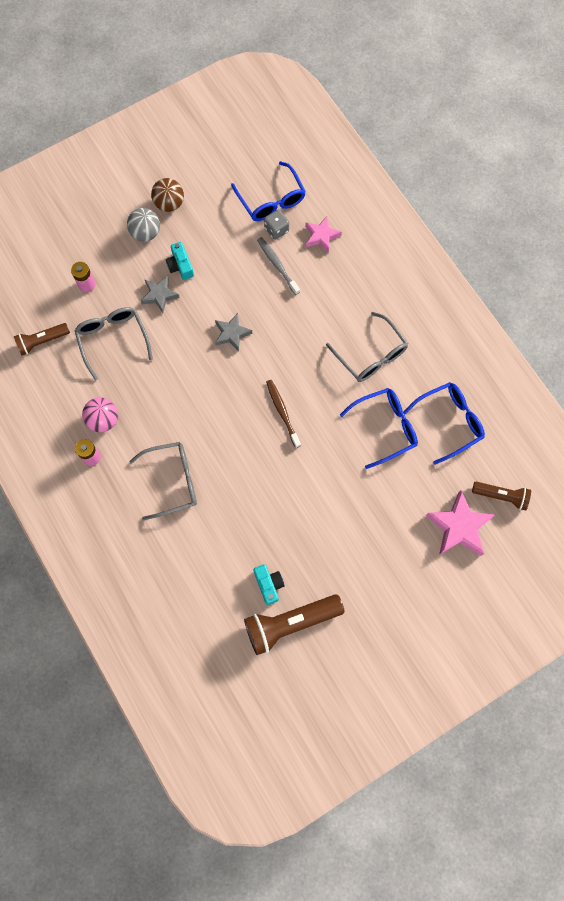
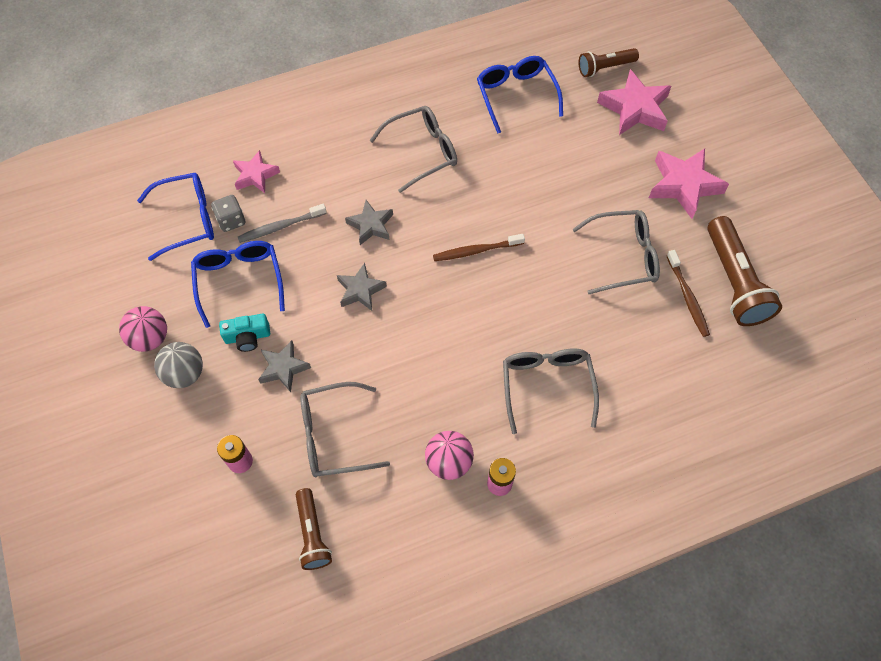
camera: 80 degrees left, 10 degrees down
(169, 203) = (150, 338): brown ball -> pink ball
(269, 584) = (687, 297): turquoise camera -> brown toothbrush
(291, 329) = (371, 225): none -> grey star
(298, 529) = (623, 256): none -> grey glasses
(382, 576) = (683, 185): none -> pink star
(385, 427) = (513, 153): blue glasses -> blue glasses (239, 281)
(501, 496) = (605, 68): brown flashlight -> brown flashlight turned 135 degrees counterclockwise

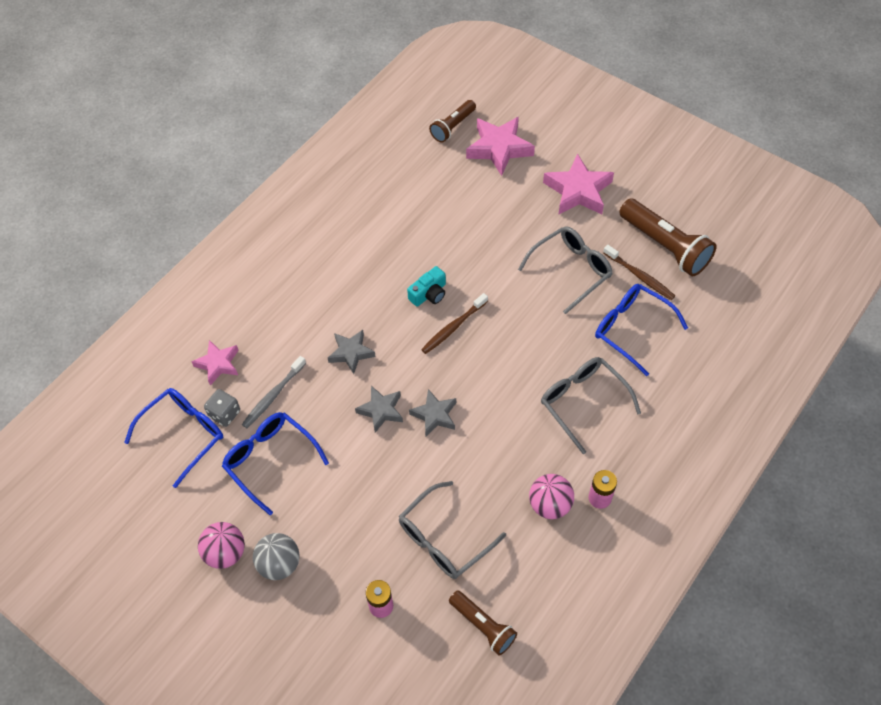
camera: 30 degrees left, 5 degrees down
(247, 337) = (312, 502): turquoise camera -> turquoise camera (429, 294)
(283, 368) = (362, 510): grey star -> grey star (435, 415)
(422, 152) = (351, 270): grey glasses -> none
(516, 95) = (396, 184): blue glasses -> blue glasses (631, 329)

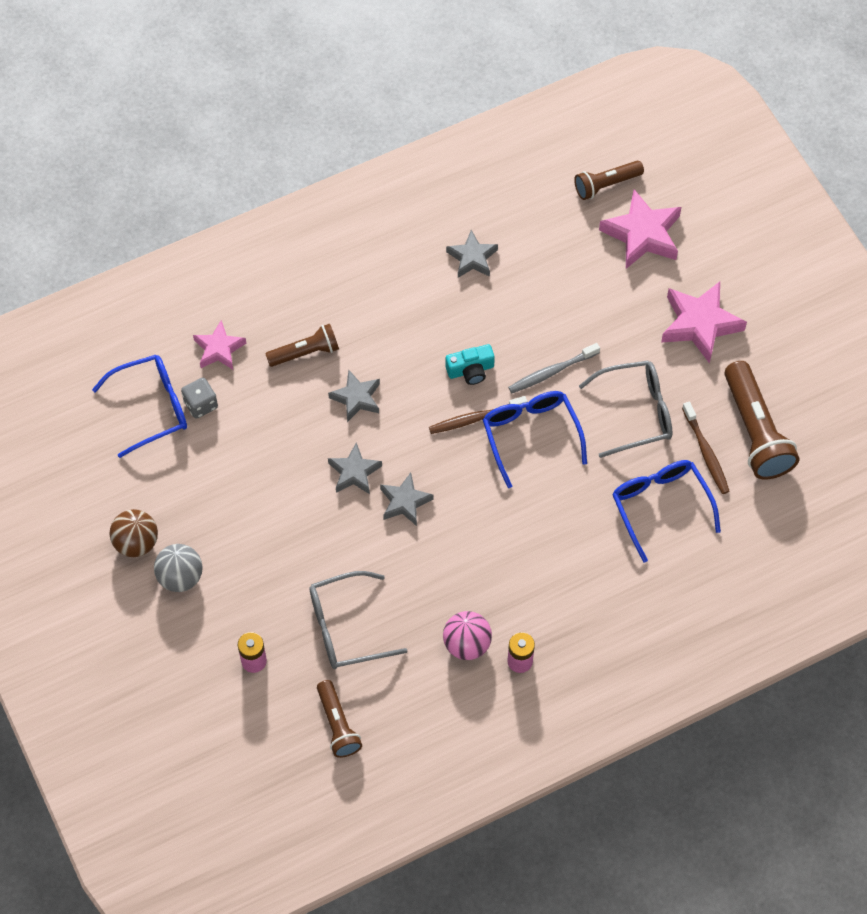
camera: 25 degrees right, 5 degrees up
(225, 553) = (136, 542): pink ball -> brown ball
(270, 460) = (221, 472): blue glasses -> blue glasses (530, 435)
(273, 395) = (257, 407): grey toothbrush -> grey toothbrush (552, 372)
(291, 336) = (305, 352): none -> brown flashlight
(384, 214) = (472, 258): none -> grey star
(583, 402) = (561, 559): grey glasses -> none

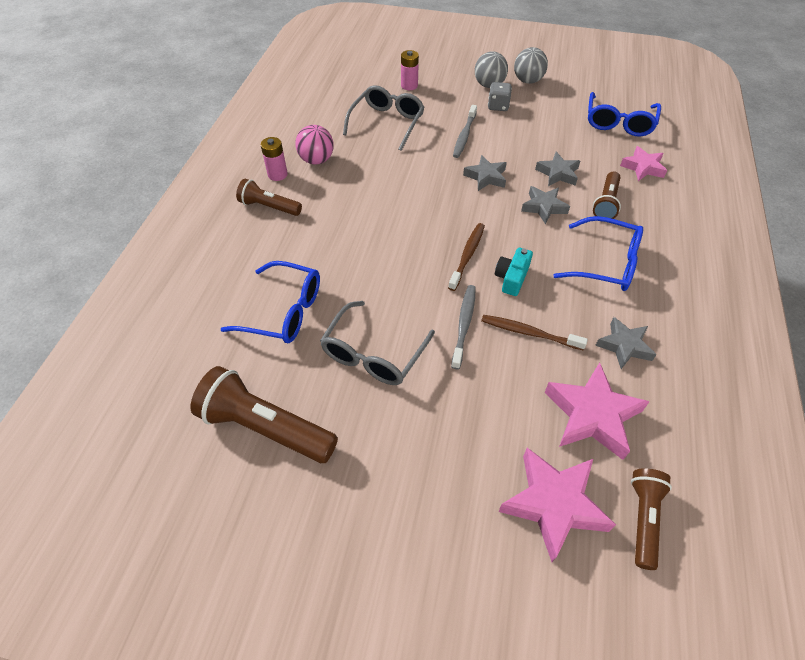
camera: 130 degrees right, 10 degrees down
(136, 542) = (527, 81): brown ball -> grey ball
(200, 404) = (603, 141): grey dice -> grey dice (498, 106)
(302, 536) = (464, 135): none -> grey toothbrush
(338, 725) = (337, 94): brown flashlight -> brown flashlight (269, 207)
(405, 502) = (440, 186): grey star -> grey star (558, 173)
(530, 435) = (422, 277): blue glasses -> blue glasses (606, 263)
(699, 324) = (408, 471): pink star -> pink star (592, 415)
(706, 452) = (290, 375): brown toothbrush -> brown toothbrush (529, 333)

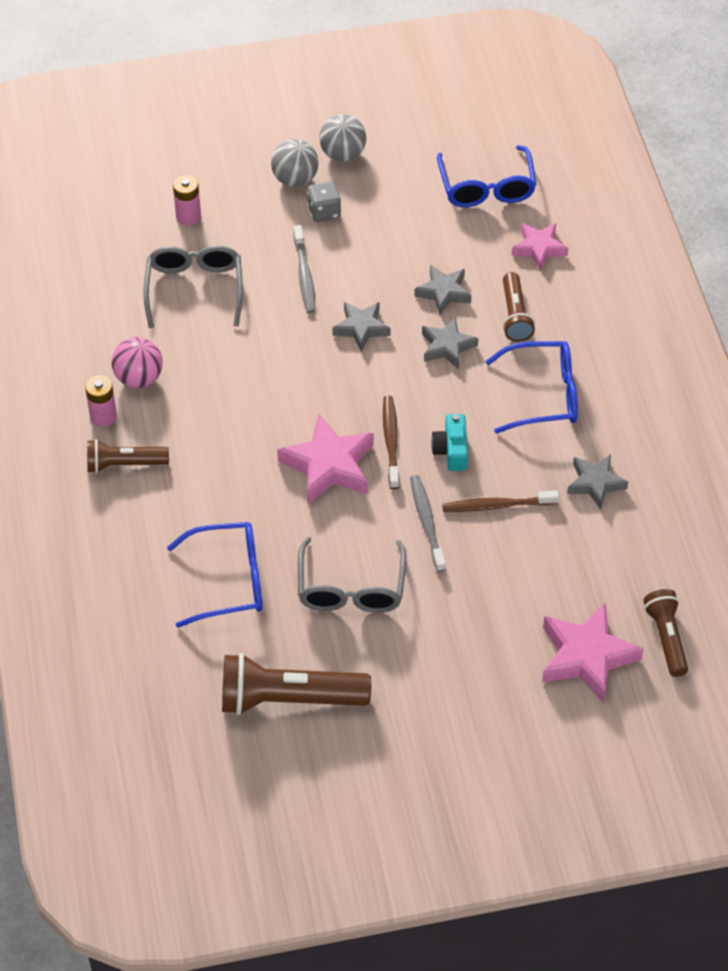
camera: 25 degrees left, 0 degrees up
(592, 415) = (590, 565): pink star -> pink star (329, 465)

